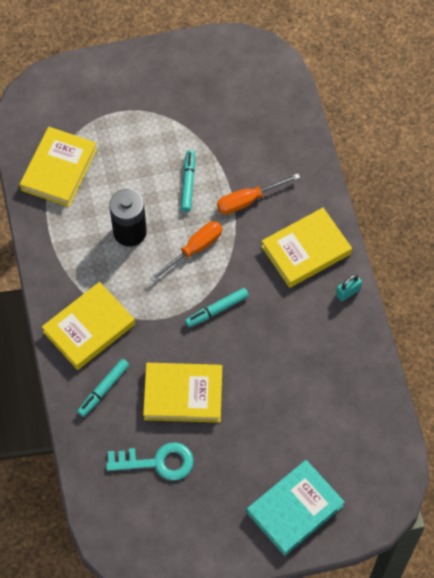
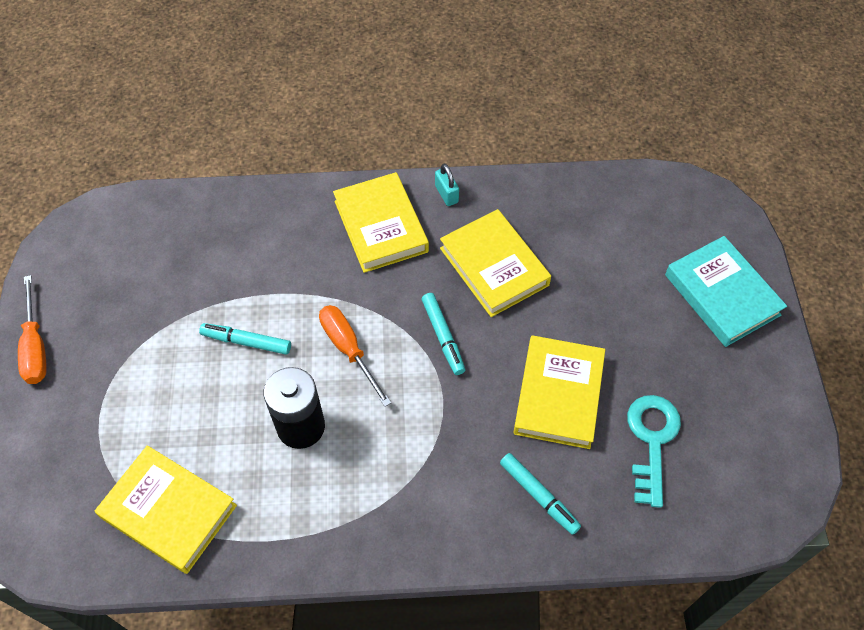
camera: 80 degrees left, 5 degrees down
(89, 328) = (441, 502): yellow book -> yellow book (494, 266)
(248, 200) = (293, 276): orange screwdriver -> orange screwdriver (36, 346)

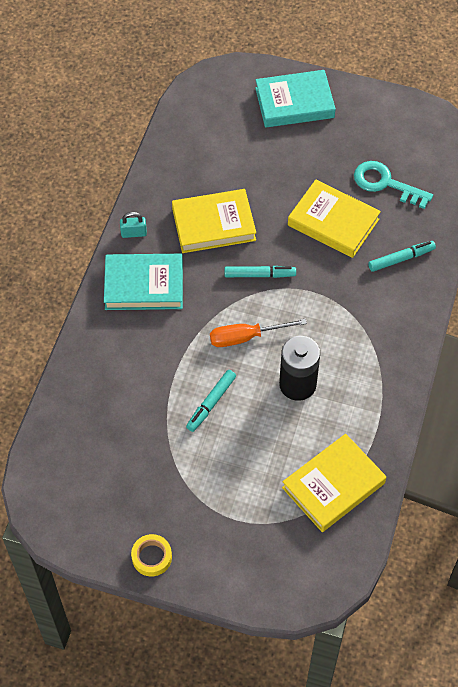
camera: 70 degrees left, 0 degrees up
(36, 346) = (152, 557): orange screwdriver -> yellow tape
(381, 226) = (144, 285): yellow book -> turquoise book

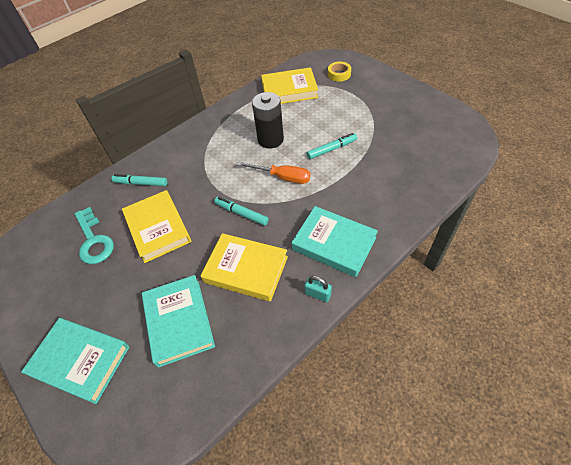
camera: 145 degrees left, 5 degrees down
(152, 557) = (411, 93): yellow tape -> yellow tape (339, 74)
(240, 160) = (179, 322): none -> turquoise book

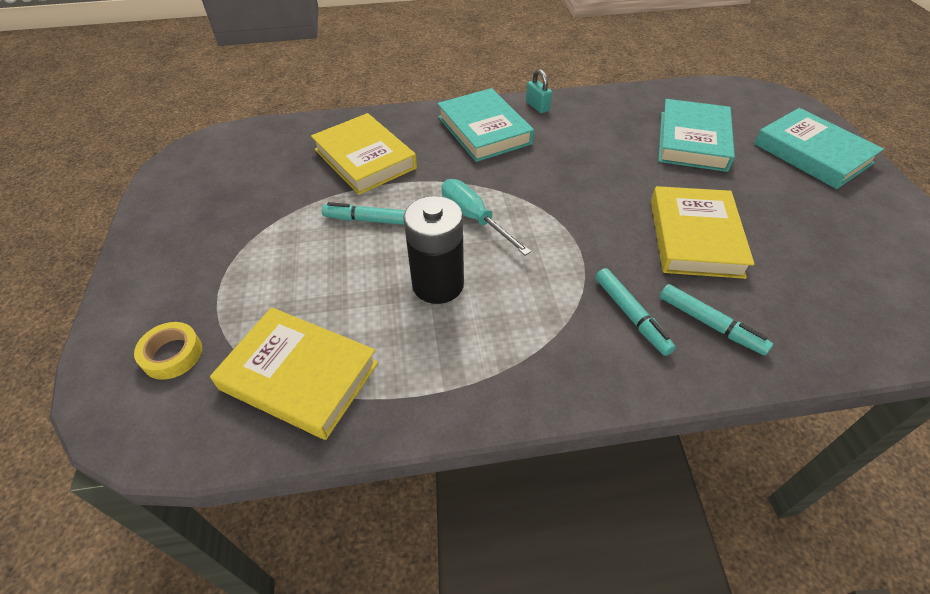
camera: 150 degrees left, 5 degrees down
(94, 240) = (805, 266): turquoise key -> none
(241, 214) = (565, 201): turquoise marker -> turquoise marker (631, 315)
(246, 269) = (596, 149): yellow book -> yellow book (365, 159)
(282, 177) = (474, 218): orange screwdriver -> turquoise screwdriver

